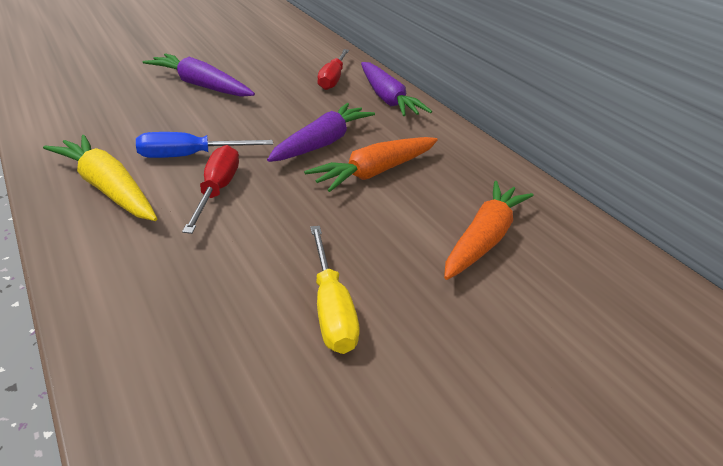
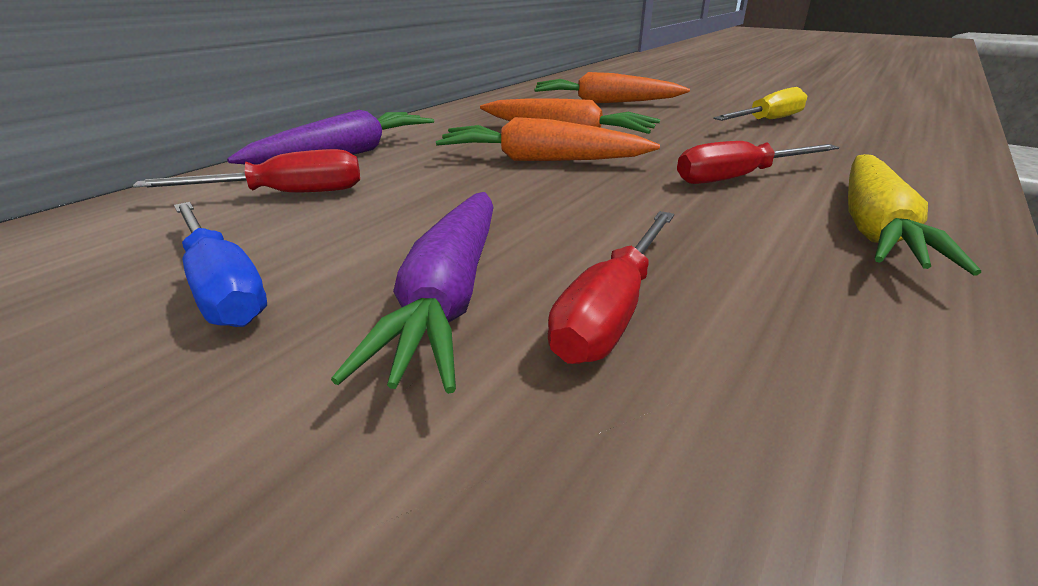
camera: 110 degrees left, 5 degrees down
(154, 103) = (612, 310): none -> red screwdriver
(189, 156) = (710, 211): blue screwdriver -> blue screwdriver (222, 287)
(322, 143) = (541, 160): purple carrot -> orange carrot

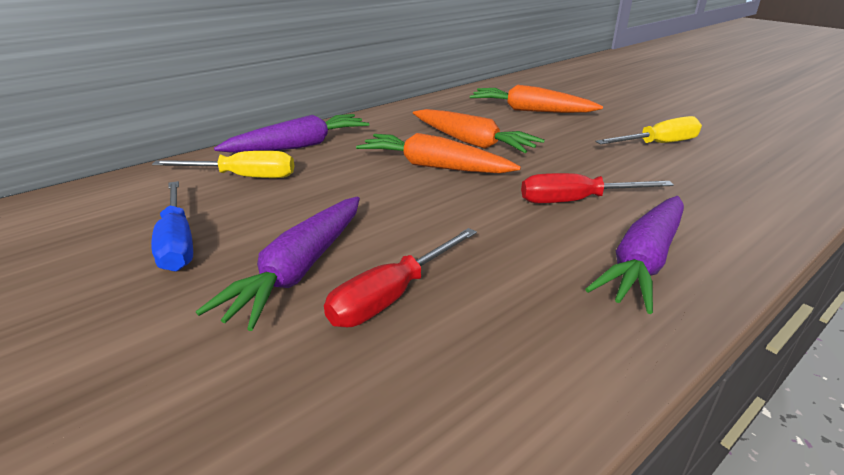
camera: 15 degrees right, 0 degrees up
(285, 194) = (243, 177): red screwdriver -> yellow screwdriver
(874, 227) = (643, 261): yellow carrot -> purple carrot

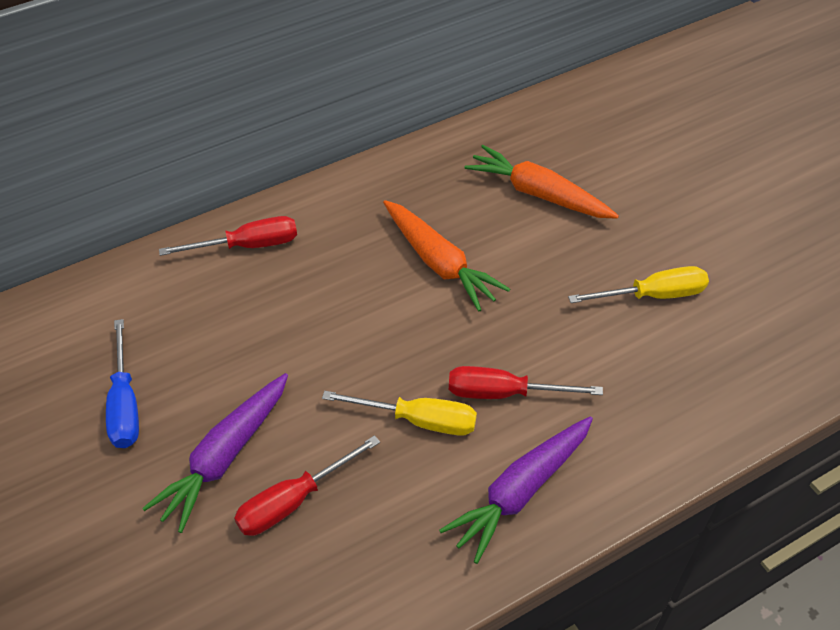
camera: 10 degrees right, 20 degrees up
(243, 177) = (185, 302): yellow screwdriver -> yellow screwdriver (418, 420)
(299, 146) = (248, 245): purple carrot -> red screwdriver
(433, 166) = (382, 309): orange carrot -> none

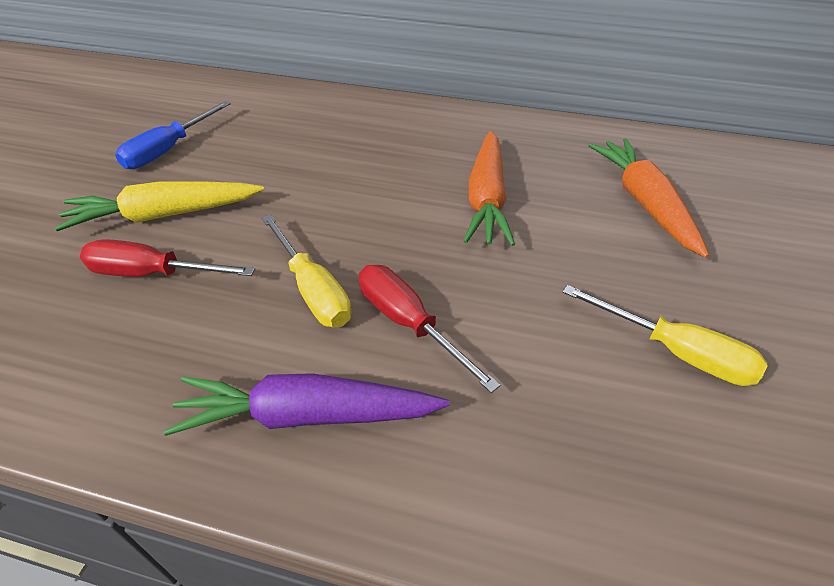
camera: 45 degrees right, 5 degrees down
(224, 457) = (164, 215): purple carrot -> yellow carrot
(248, 245) = (366, 114): red screwdriver -> none

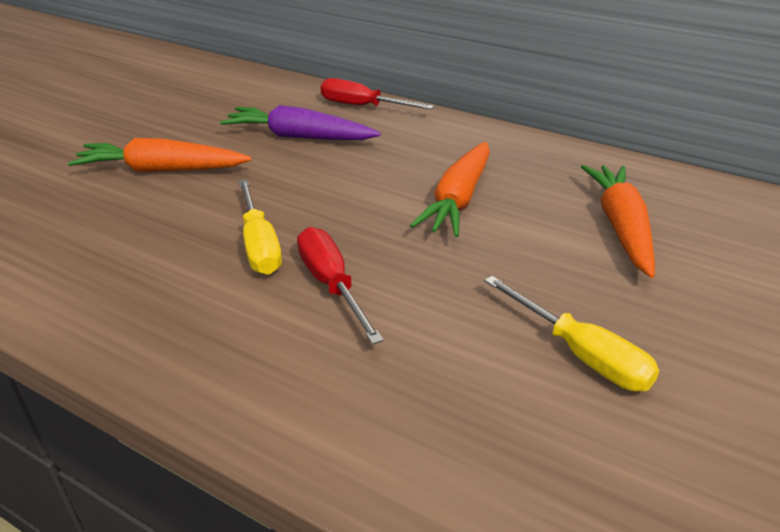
camera: 15 degrees right, 10 degrees down
(153, 274) = (132, 211): red screwdriver -> red screwdriver (362, 106)
(164, 215) = (161, 170): yellow carrot -> orange carrot
(168, 150) = (188, 122): blue screwdriver -> none
(307, 415) = (208, 335): purple carrot -> purple carrot (299, 137)

